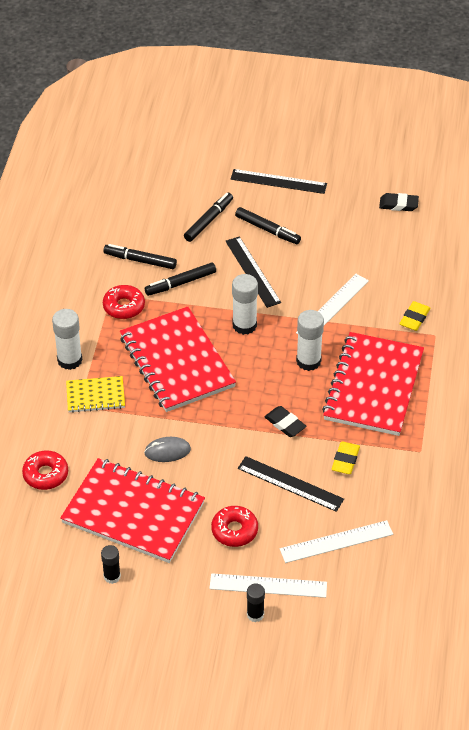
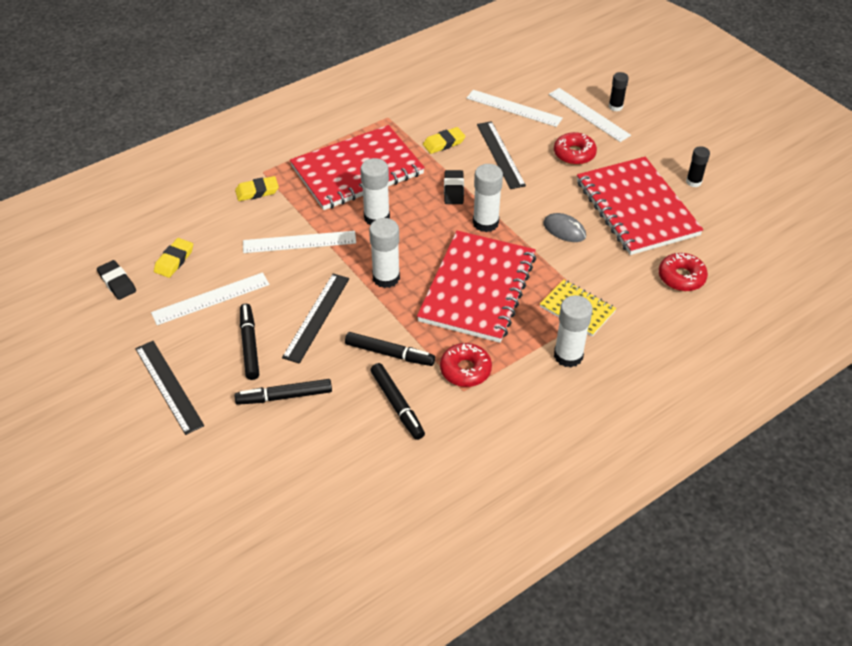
camera: 135 degrees left, 0 degrees up
(229, 414) = (485, 223): none -> white glue stick
(330, 236) = (211, 298): none -> white ruler
(388, 239) = (174, 260): none -> yellow eraser

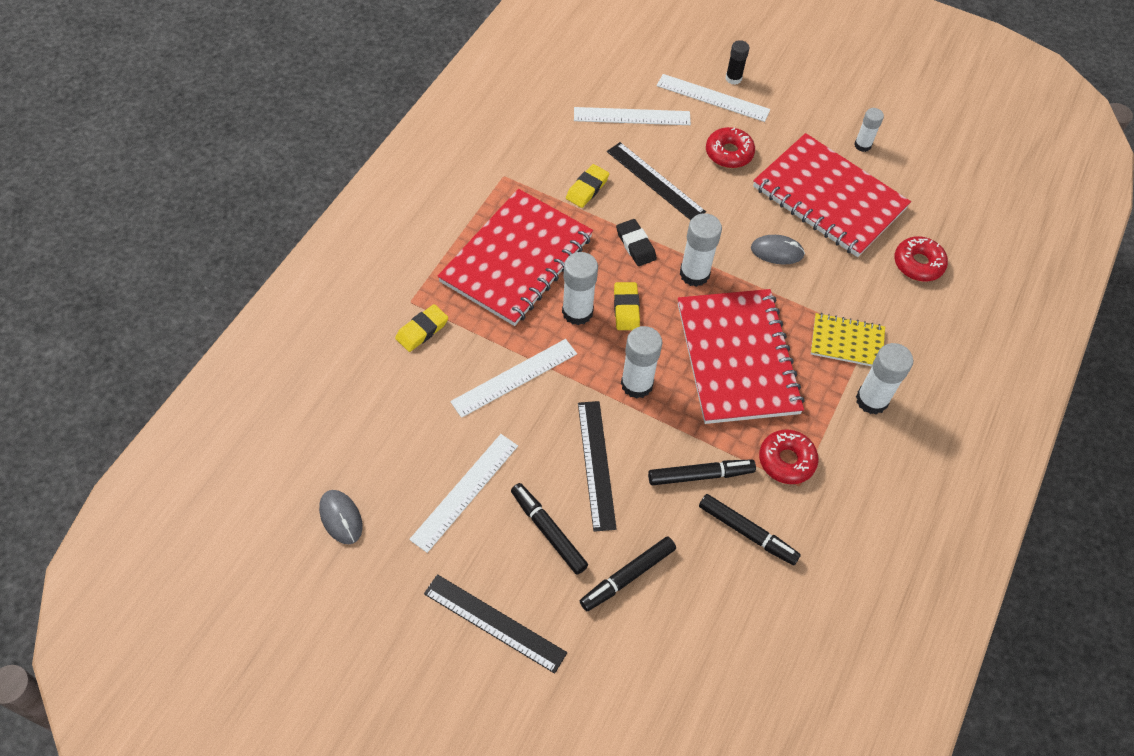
camera: 30 degrees left, 10 degrees up
(117, 282) = (341, 518): black eraser -> grey mouse
(174, 260) = (388, 460): yellow eraser -> yellow eraser (626, 308)
(693, 182) = (862, 145): black glue stick -> white glue stick

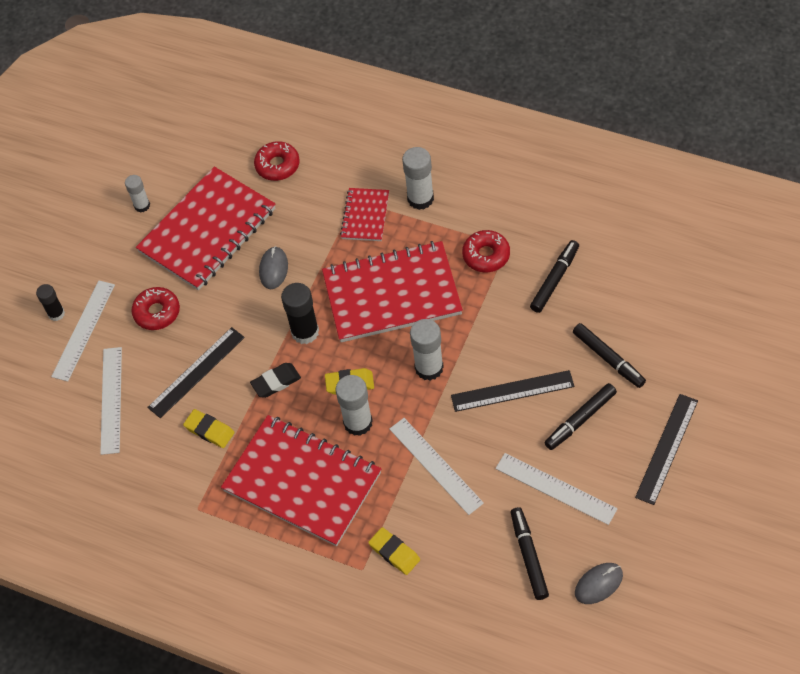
camera: 85 degrees left, 0 degrees up
(694, 274) = (305, 332): white glue stick -> black glue stick
(700, 475) = (509, 314): black marker -> black marker (528, 556)
(847, 342) = (365, 216): yellow notebook -> red notebook

